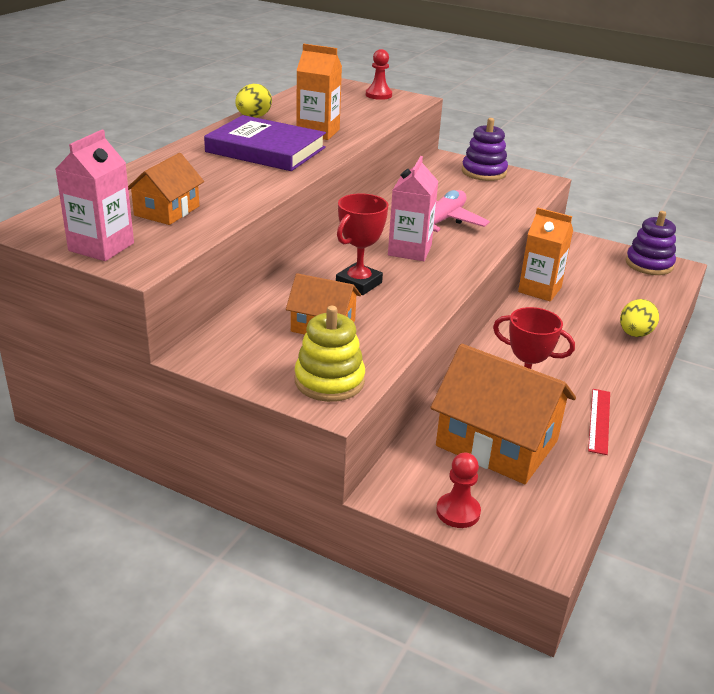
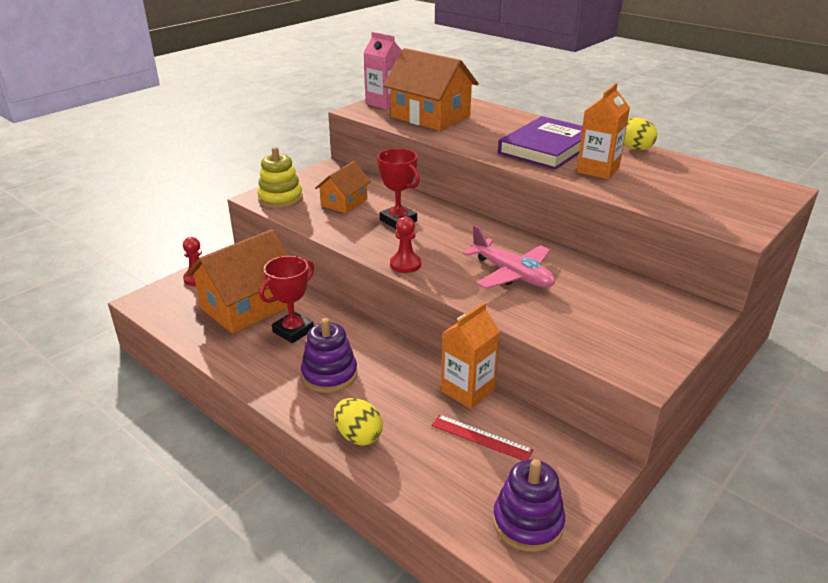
camera: 105 degrees right, 0 degrees up
(167, 211) = (430, 117): orange house -> orange house, size x1.78
(378, 95) = (743, 211): red pawn -> red pawn (405, 264)
(409, 250) = (450, 249): pink carton -> none
(484, 172) = (661, 330): purple stacking toy -> purple stacking toy (329, 375)
(599, 420) = (241, 363): red ruler -> red ruler (481, 438)

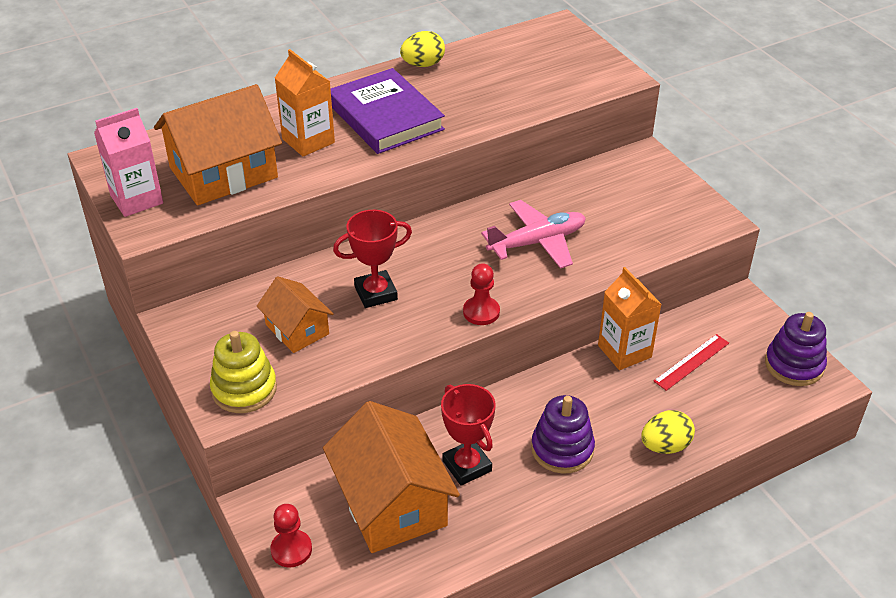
camera: 70 degrees left, 10 degrees up
(597, 170) = (462, 104): orange carton -> orange carton (308, 141)

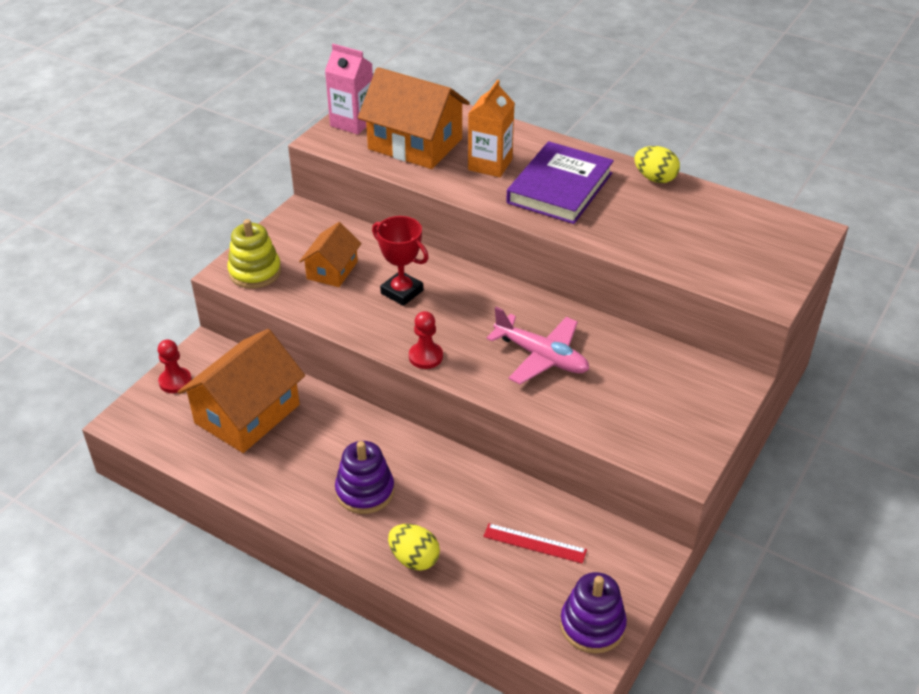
camera: 60 degrees right, 0 degrees up
(467, 466) = (309, 440): red trophy -> none
(624, 351) = (511, 490): orange carton -> none

